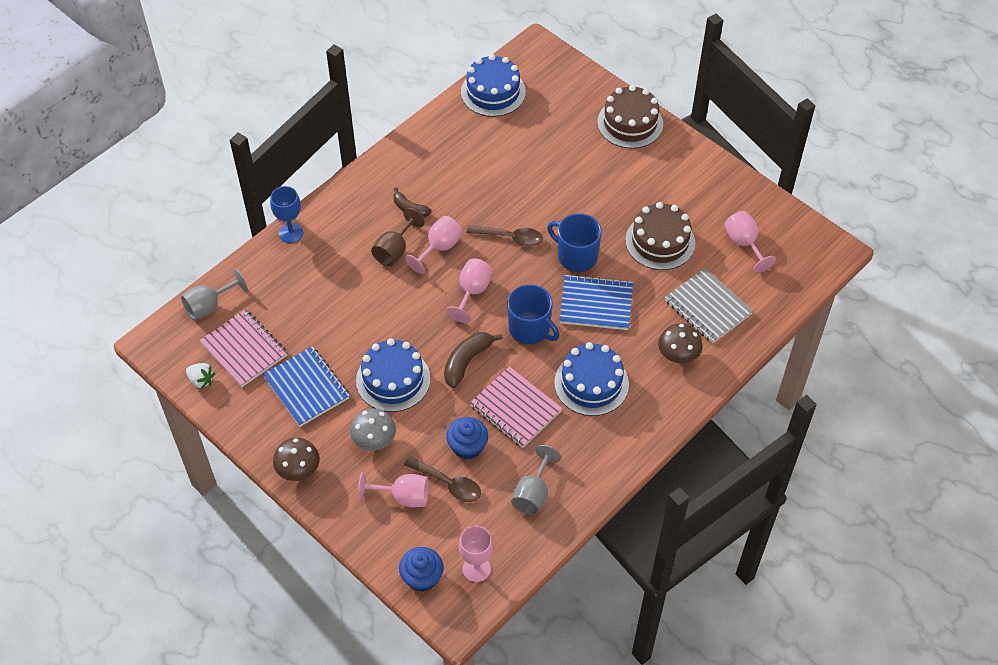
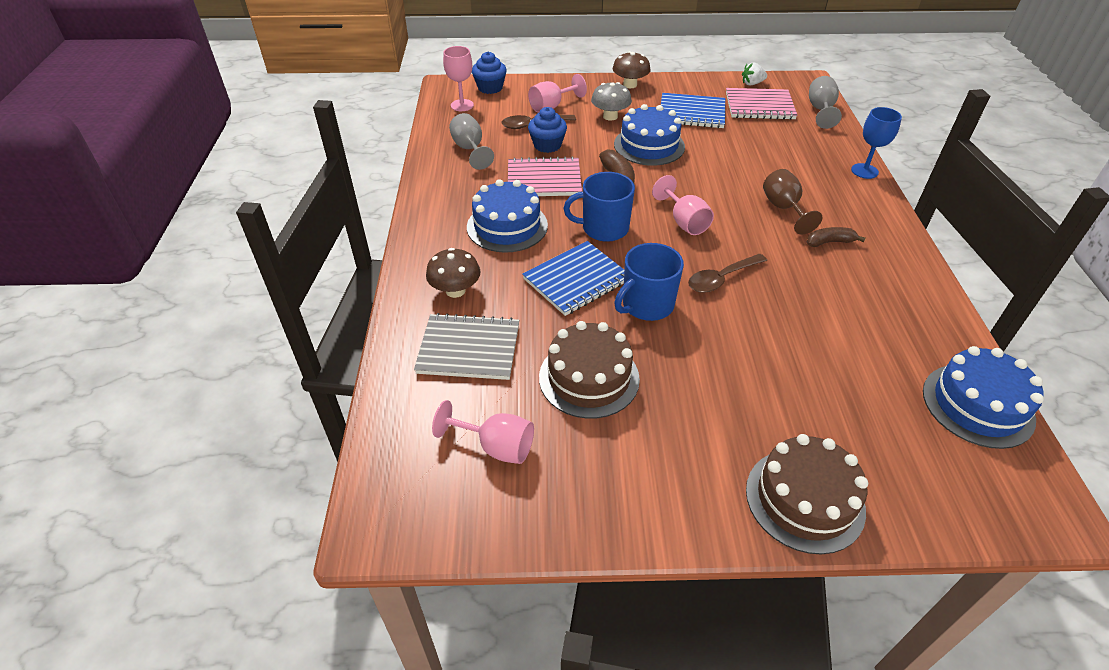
camera: 135 degrees right, 10 degrees down
(439, 248) = (758, 232): pink goblet -> none
(576, 256) = (647, 305): blue mug -> blue mug turned 150 degrees clockwise

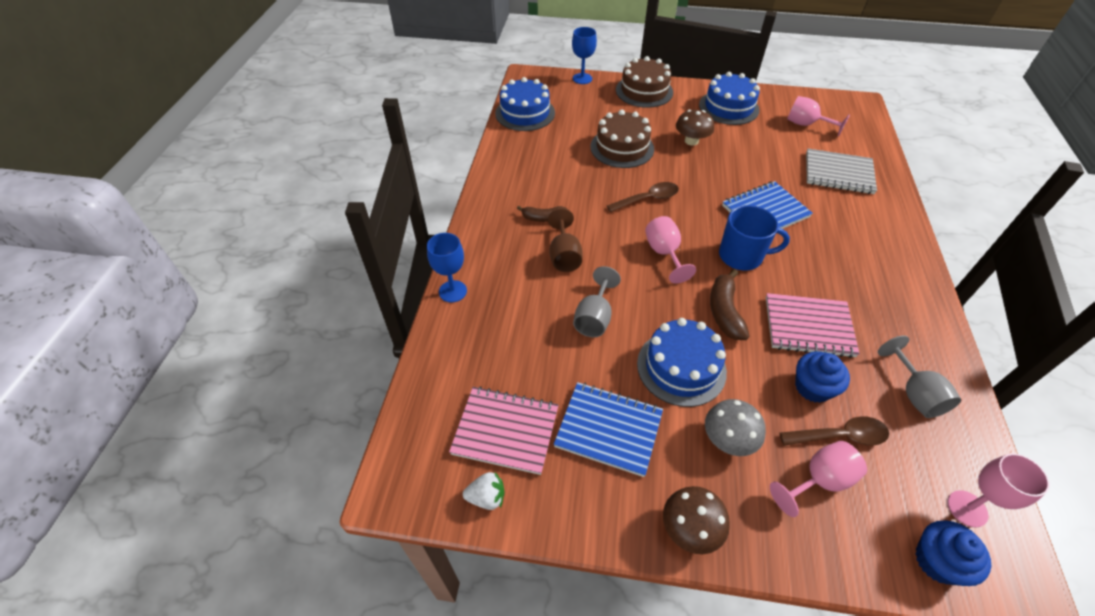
camera: 170 degrees left, 5 degrees up
(455, 290) = (863, 214): brown mushroom -> brown mushroom (691, 141)
(507, 226) = (836, 270): blue cake -> blue cake (728, 107)
(589, 378) = (754, 149): brown cake -> brown cake (622, 148)
(647, 305) = (710, 187): blue mug -> none
(820, 110) = (426, 407): grey goblet -> grey goblet (594, 318)
(944, 522) = (582, 78): none -> blue goblet

